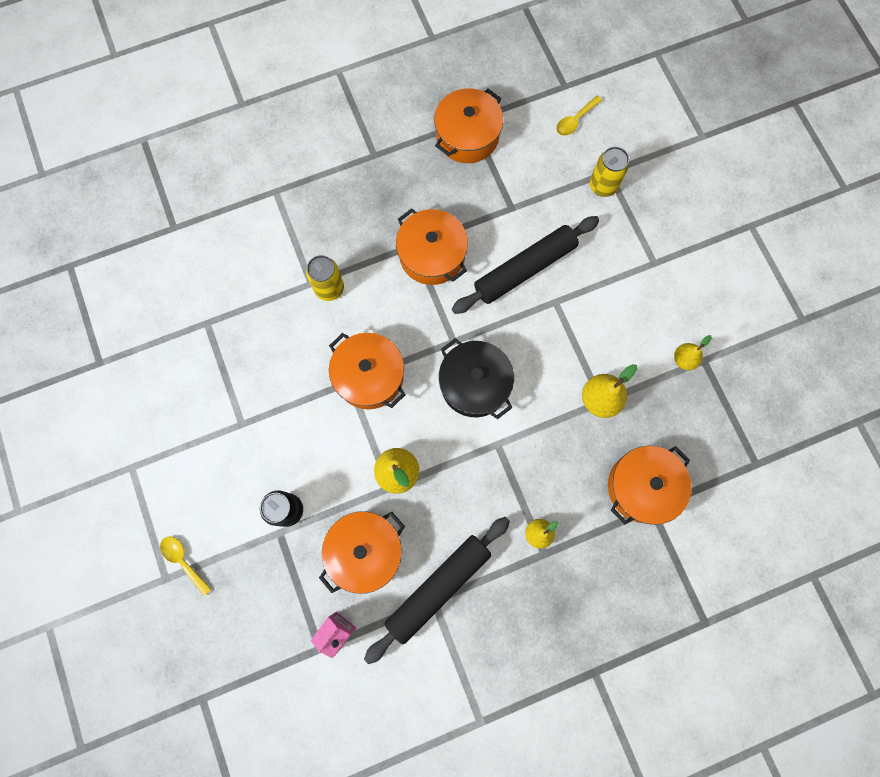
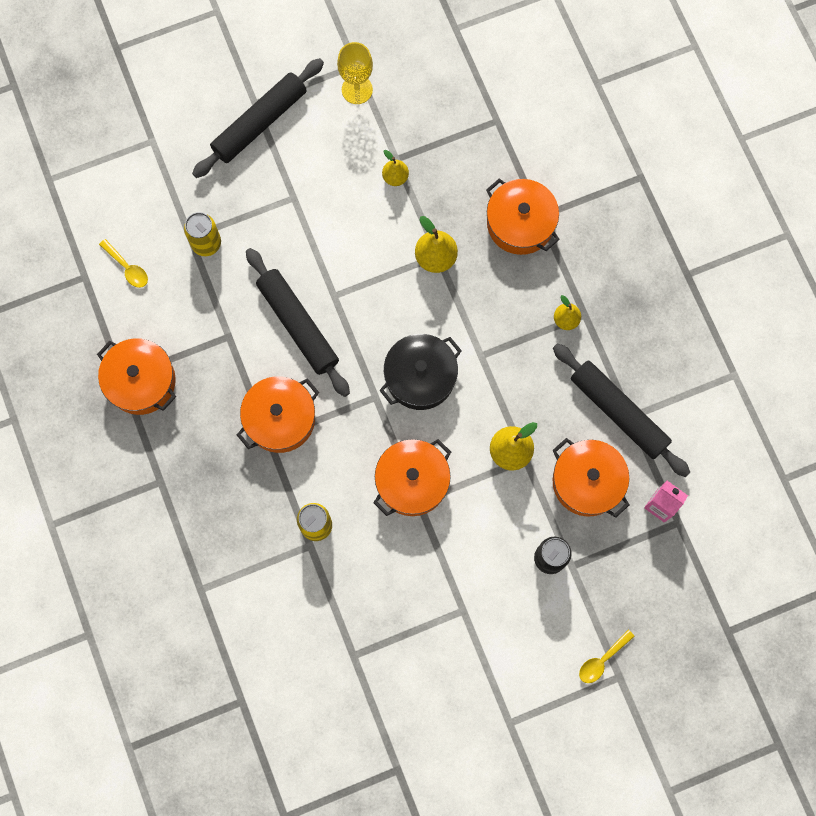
camera: 90 degrees left, 0 degrees up
(730, 230) = (260, 123): none -> black rolling pin
(776, 321) = (357, 89): none -> yellow goblet

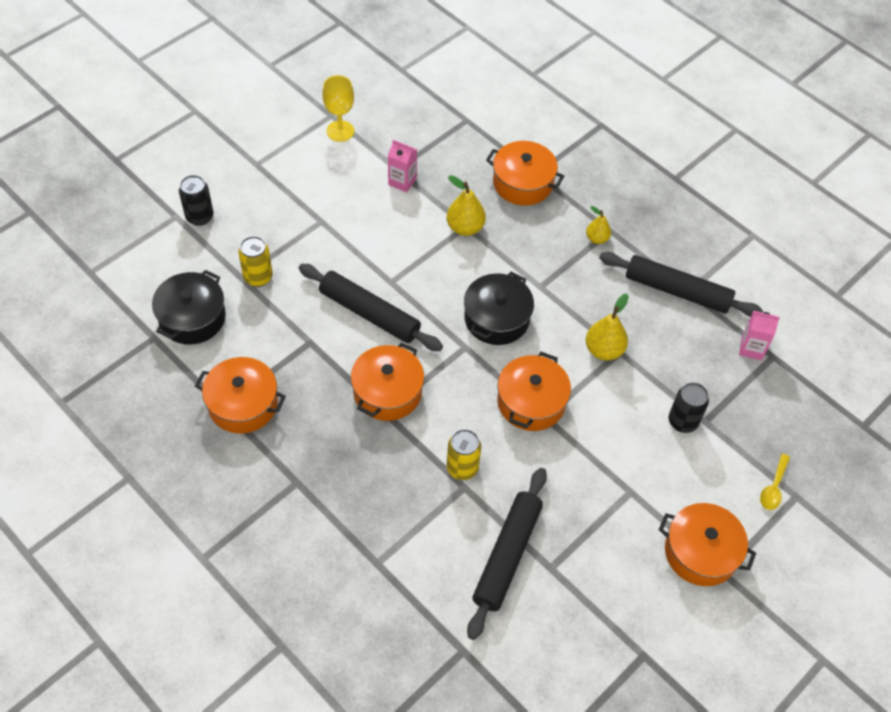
camera: 25 degrees left, 20 degrees down
(127, 268) = (192, 318): yellow spoon -> black pot
(175, 150) = (199, 217): none -> black can
(260, 123) = (267, 177): black rolling pin -> black rolling pin (507, 555)
(395, 177) = (402, 181): yellow pear -> pink carton
(587, 482) = (681, 351): orange pot -> orange pot (700, 552)

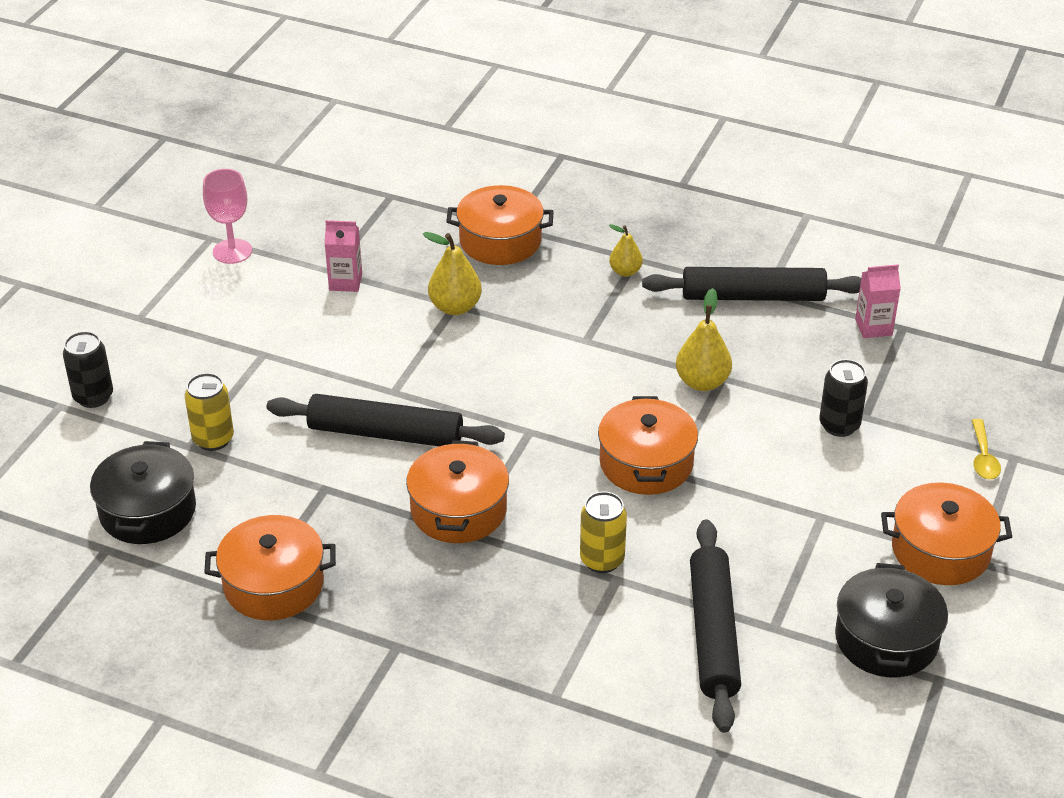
camera: 20 degrees left, 15 degrees down
(340, 131) = (232, 251): yellow goblet -> pink goblet
(496, 318) = (551, 390): black pot -> black pot (886, 639)

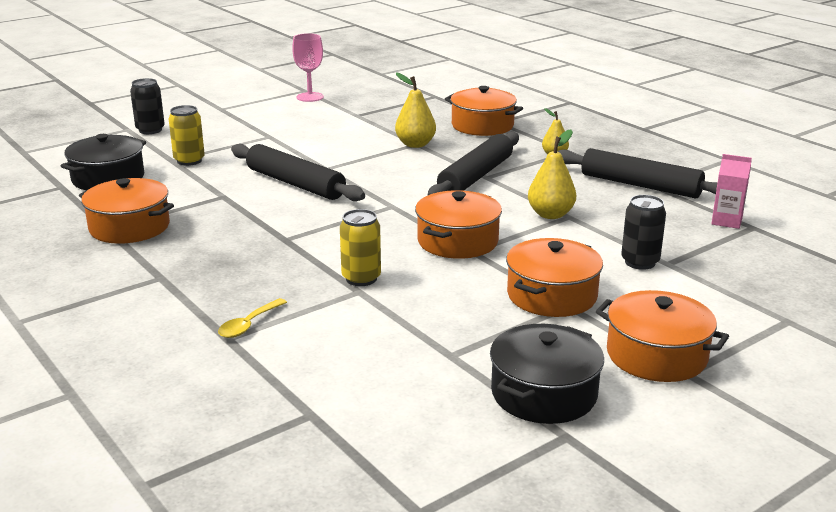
camera: 30 degrees right, 15 degrees down
(345, 282) = (360, 121): pink carton -> none
(458, 510) = (294, 227): orange pot -> orange pot (552, 295)
(713, 633) = (396, 342): black rolling pin -> black rolling pin (476, 176)
(983, 457) = (757, 313): yellow spoon -> yellow spoon (249, 325)

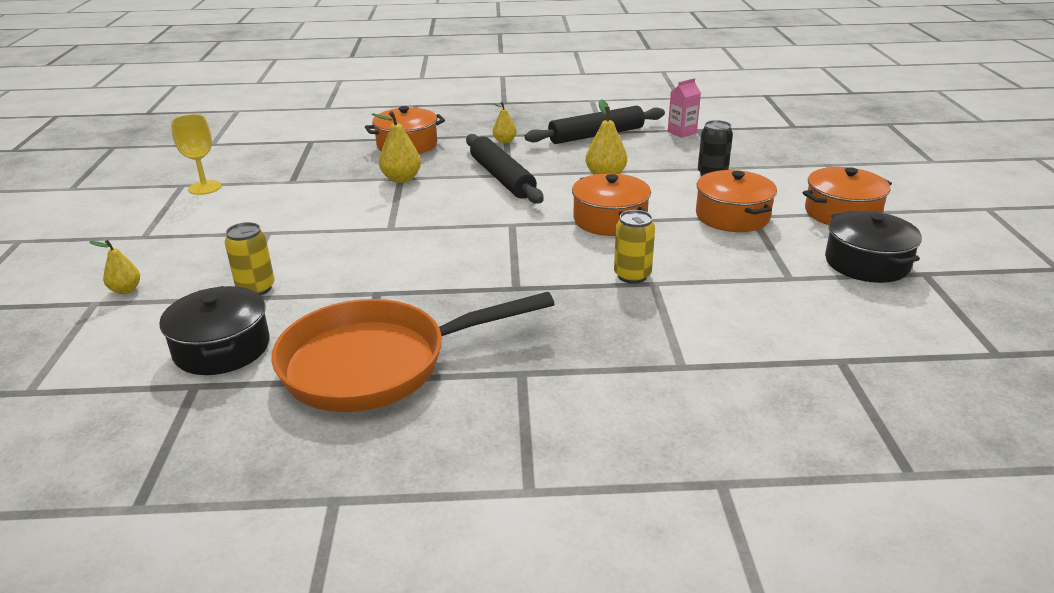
camera: 55 degrees left, 5 degrees up
(129, 227) = (377, 364): orange pot -> orange pan
(150, 130) = (125, 290): black can -> yellow pear
(249, 325) = (666, 349): yellow spoon -> none
(295, 184) = (402, 251): black rolling pin -> none
(310, 97) = (204, 188): pink goblet -> yellow goblet

